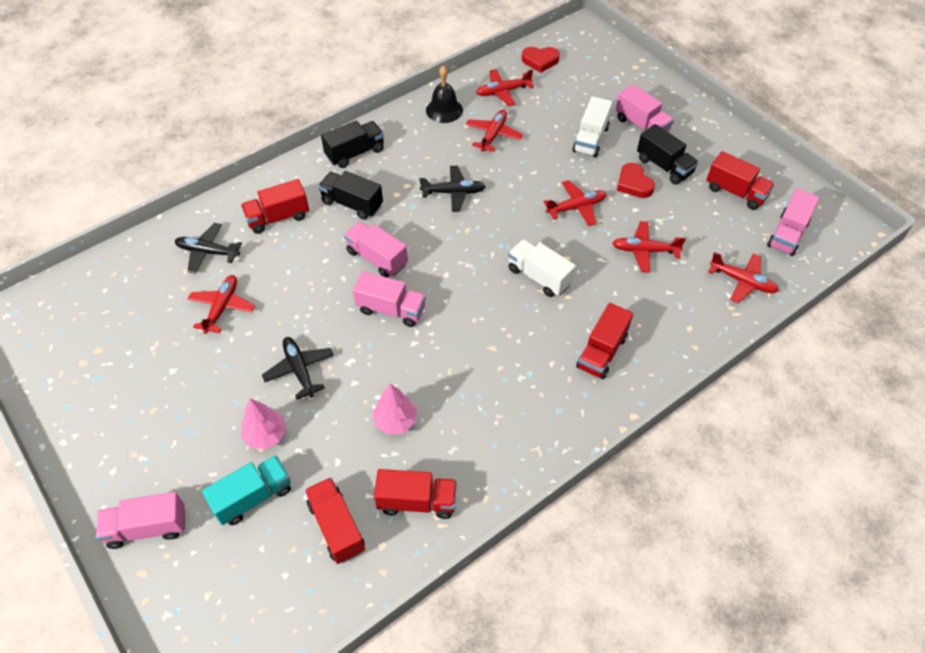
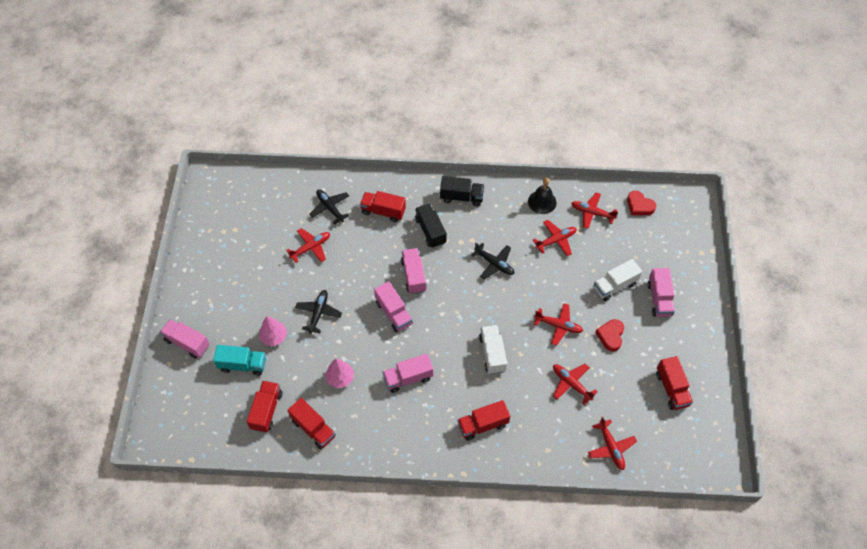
camera: 40 degrees right, 5 degrees up
(664, 166) = (643, 338): black truck -> none
(787, 234) = (674, 440): pink truck -> pink truck (408, 378)

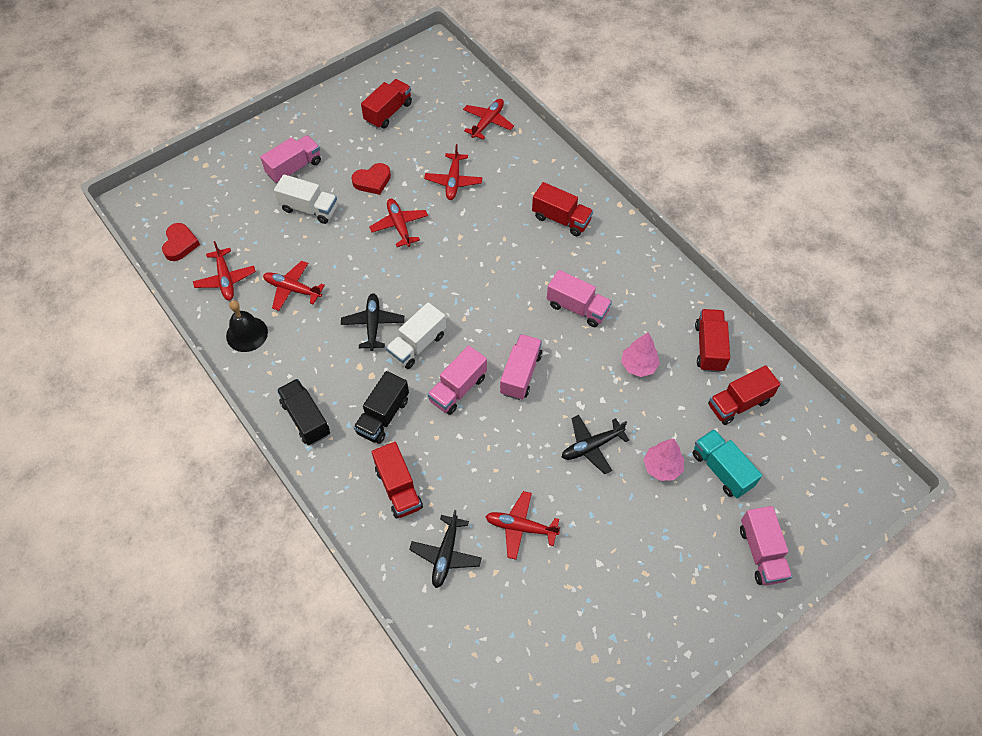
camera: 130 degrees left, 0 degrees up
(492, 354) = (482, 258): white truck -> white truck (417, 345)

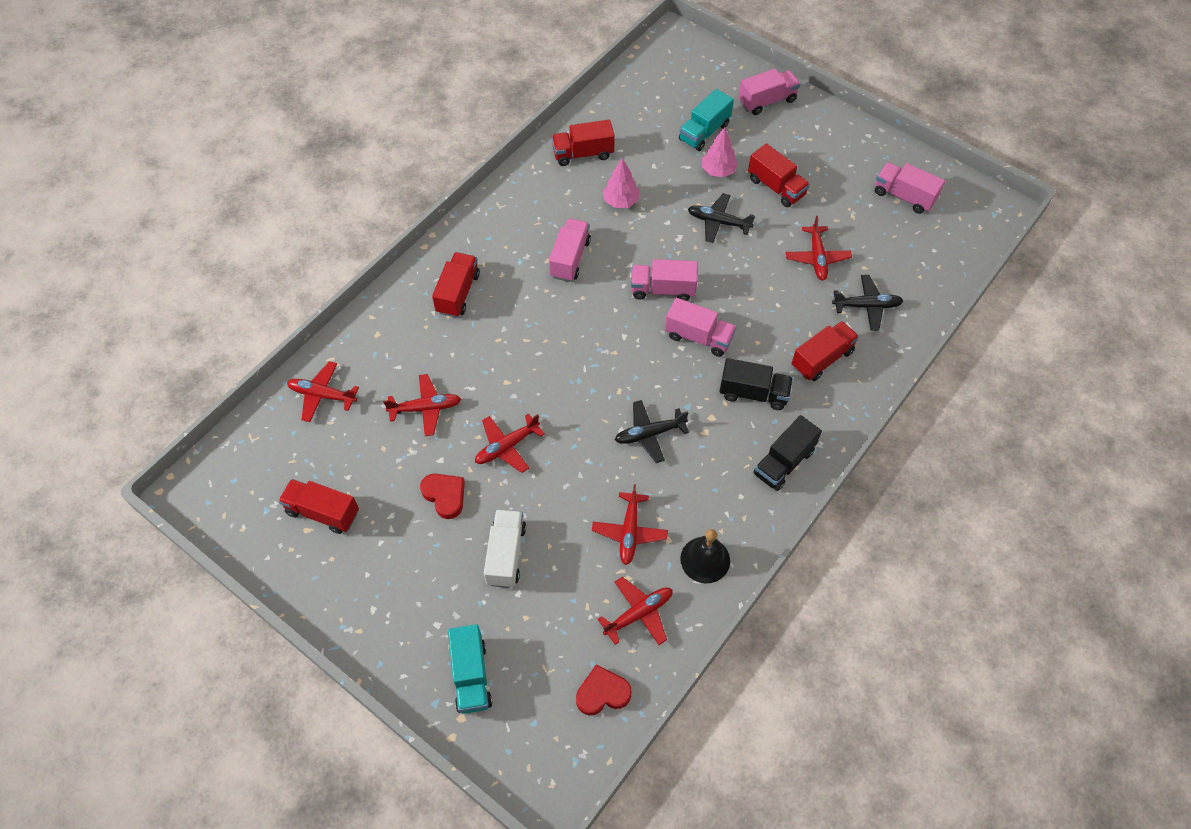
camera: 105 degrees left, 0 degrees up
(230, 174) = (471, 676): none -> turquoise truck
(294, 168) = (443, 596): pink truck -> pink truck (904, 196)
(417, 345) = (660, 385): white truck -> none
(591, 446) = (718, 222): black plane -> black plane turned 150 degrees clockwise
(738, 403) = (635, 128): red truck -> red truck (776, 187)

